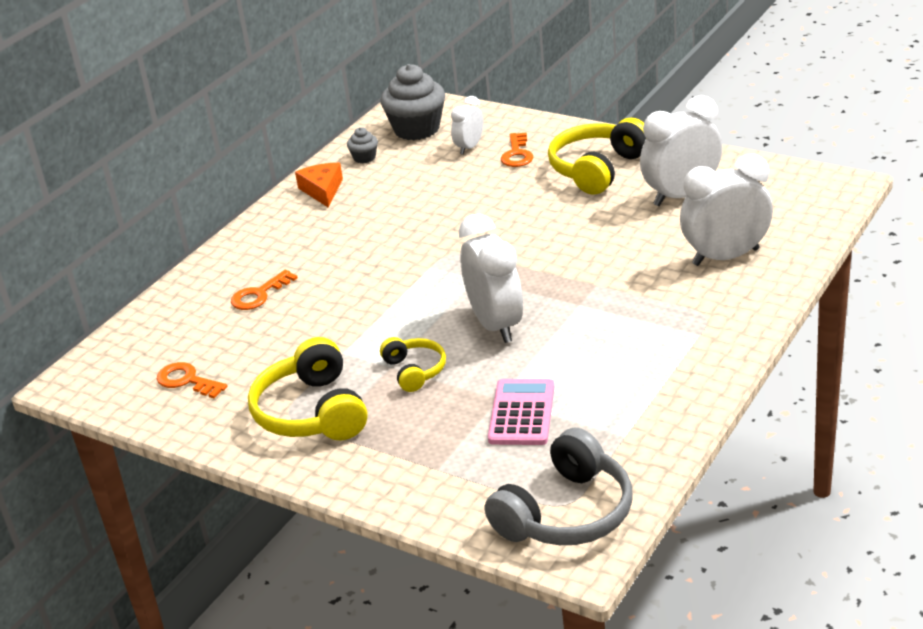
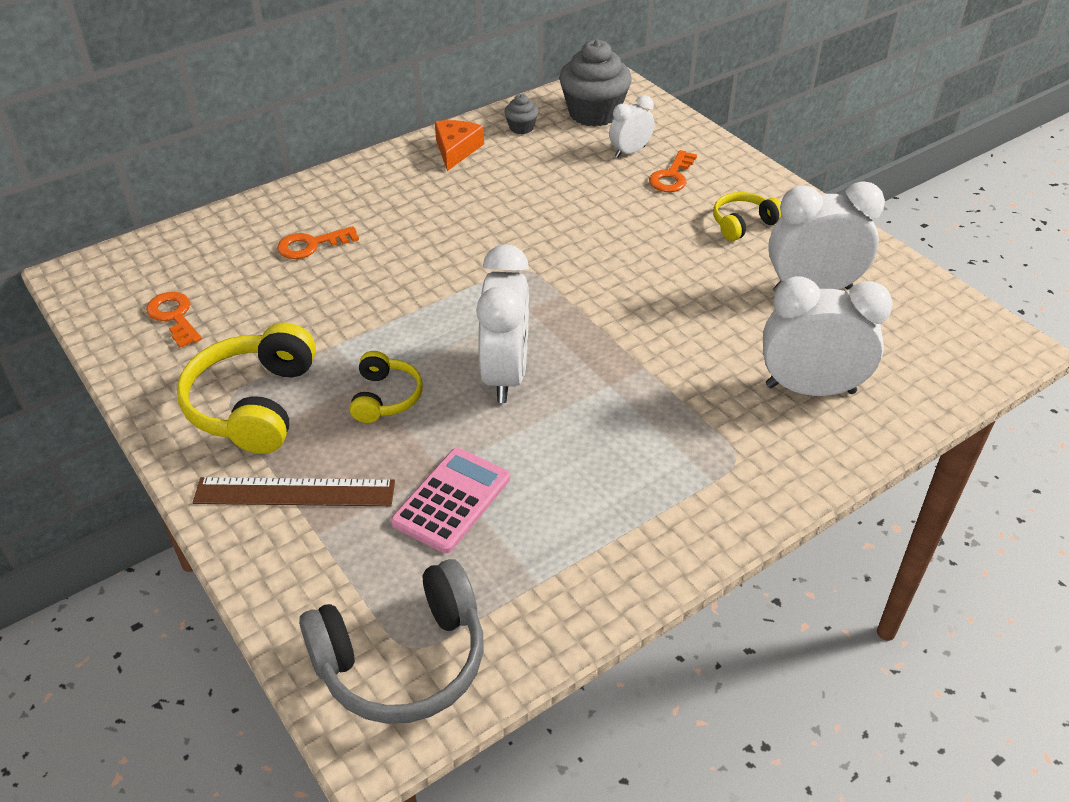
camera: 20 degrees right, 10 degrees up
(397, 452) = (295, 492): none -> brown ruler
(597, 169) = (743, 224): yellow headphones -> yellow headphones, size x0.56

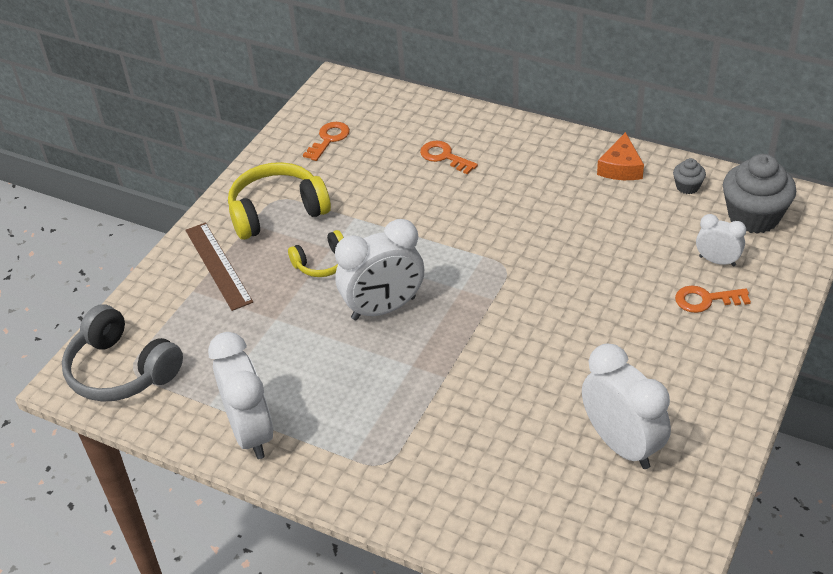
camera: 65 degrees right, 0 degrees up
(452, 500) = (252, 335): pink calculator -> none
(456, 150) = (621, 167): orange cheese -> orange cheese turned 120 degrees clockwise
(743, 224) = (678, 369): yellow headphones -> none
(810, 389) = (491, 483): white clock -> white clock (251, 433)

